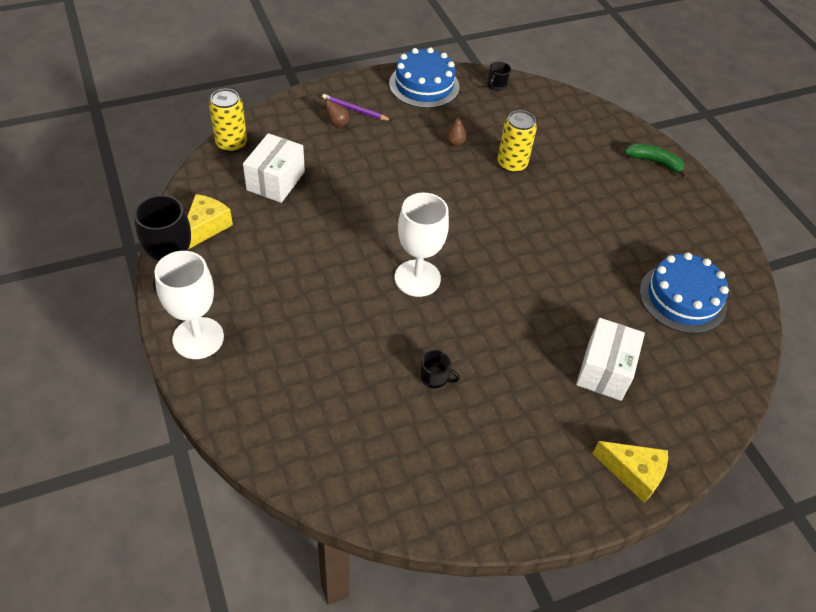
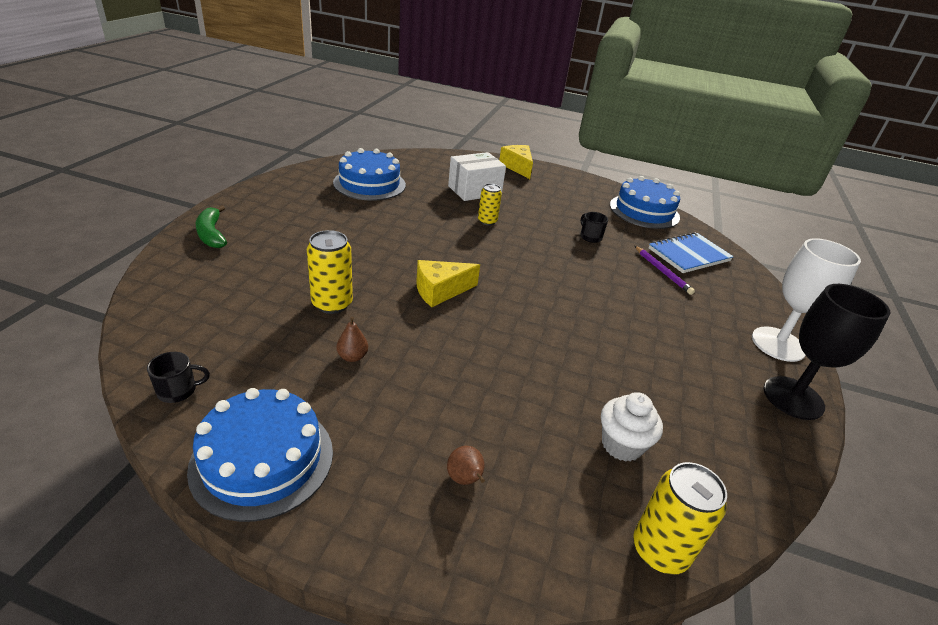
camera: 140 degrees left, 15 degrees down
(206, 227) = (744, 438): yellow cheese -> yellow cheese (440, 291)
(275, 181) = (621, 445): white box -> white cupcake
(325, 427) = (689, 255): none -> blue notebook
(355, 110) = (415, 486): purple pencil -> purple pencil (662, 272)
(417, 278) = (544, 282): white goblet -> none
(422, 494) = (644, 211): none -> blue cake
(535, 325) = (487, 221): none -> yellow can

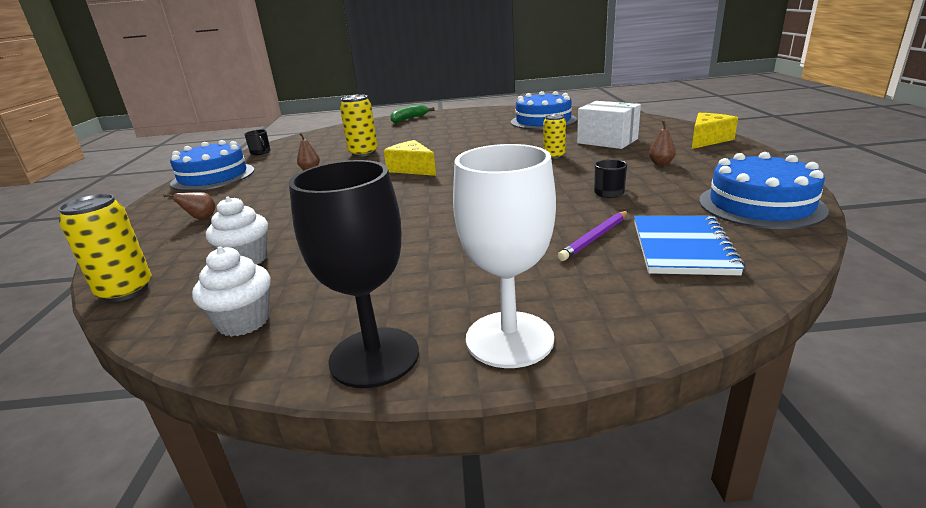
camera: 75 degrees right, 10 degrees down
(549, 199) = (661, 163): none -> brown pear
(689, 255) = (682, 247): blue notebook -> blue notebook turned 60 degrees clockwise
(741, 456) = (244, 322): none -> white cupcake

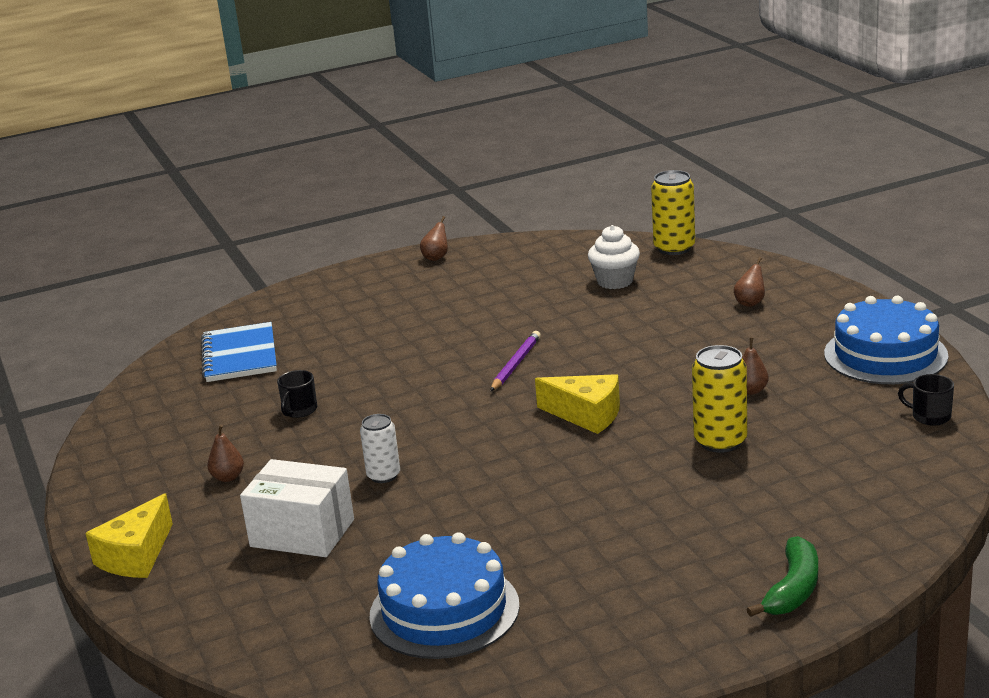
camera: 160 degrees right, 0 degrees up
(244, 322) = (544, 253): white cupcake -> none
(374, 357) = (436, 257): black goblet -> brown pear
(509, 339) = (360, 279): white goblet -> none
(554, 156) = (383, 475): yellow can -> white can
(595, 238) = (313, 352): purple pencil -> purple pencil (515, 364)
(760, 205) = (146, 416): blue cake -> none

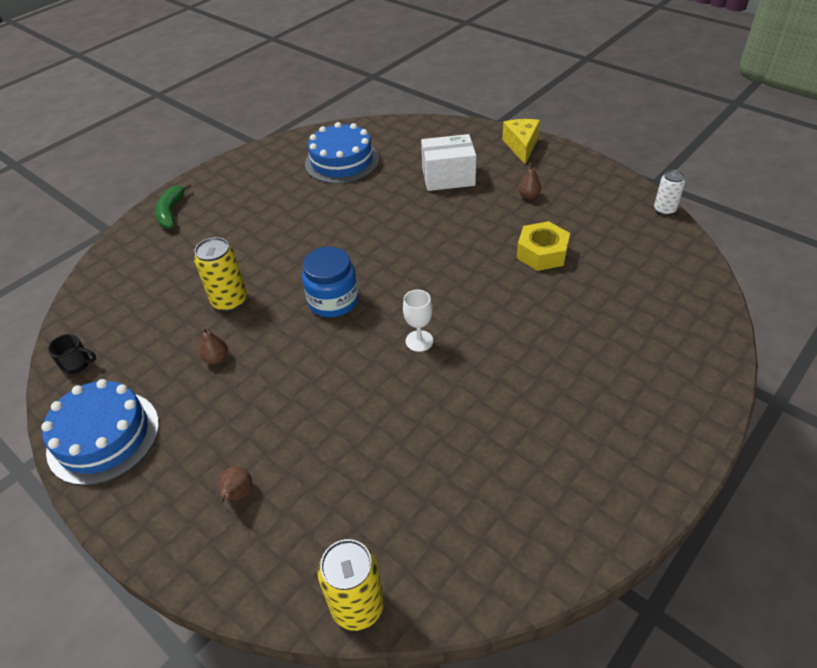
camera: 155 degrees right, 20 degrees up
(239, 355) = (652, 292): blue notebook -> none
(299, 410) = (542, 253): black mug -> yellow nut
(383, 475) = (435, 220): white can -> white can (664, 209)
(436, 257) = (631, 498): brown pear -> none
(515, 364) = (419, 341): purple pencil -> white goblet
(586, 415) = (333, 301): yellow cheese -> blue jar
(615, 281) = (396, 500): white cupcake -> none

